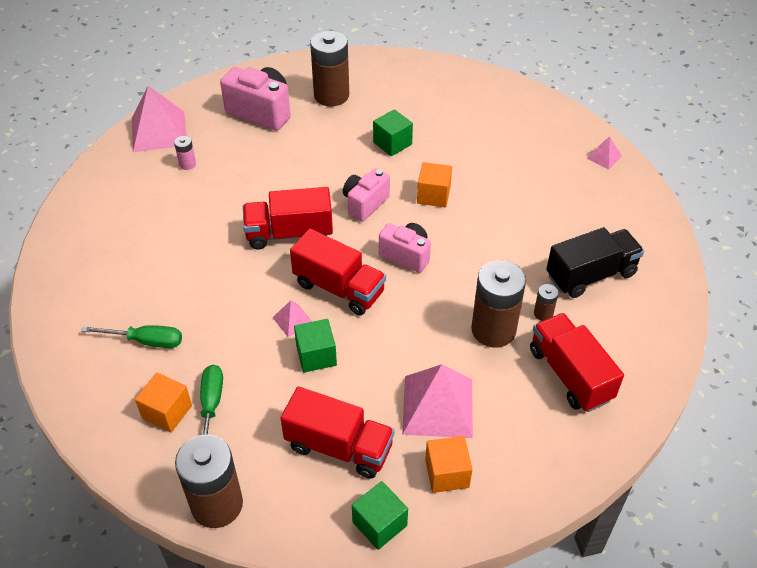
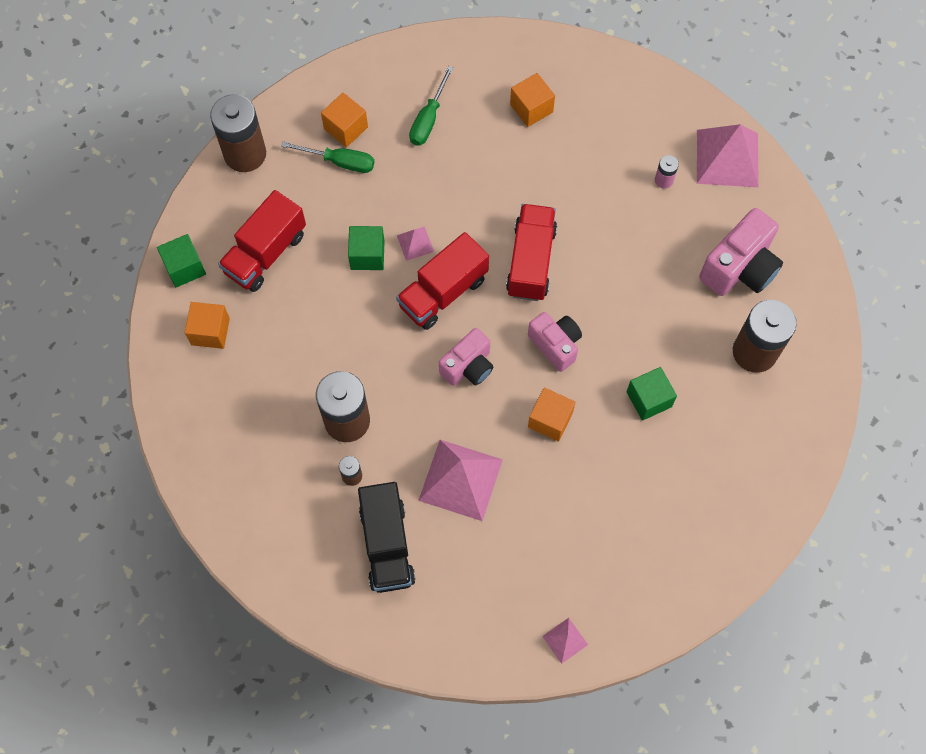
camera: 105 degrees right, 20 degrees up
(123, 263) = (531, 108): none -> orange cube
(438, 406) = (278, 344): pink pyramid -> pink pyramid (460, 480)
(570, 374) = (273, 473): red truck -> none

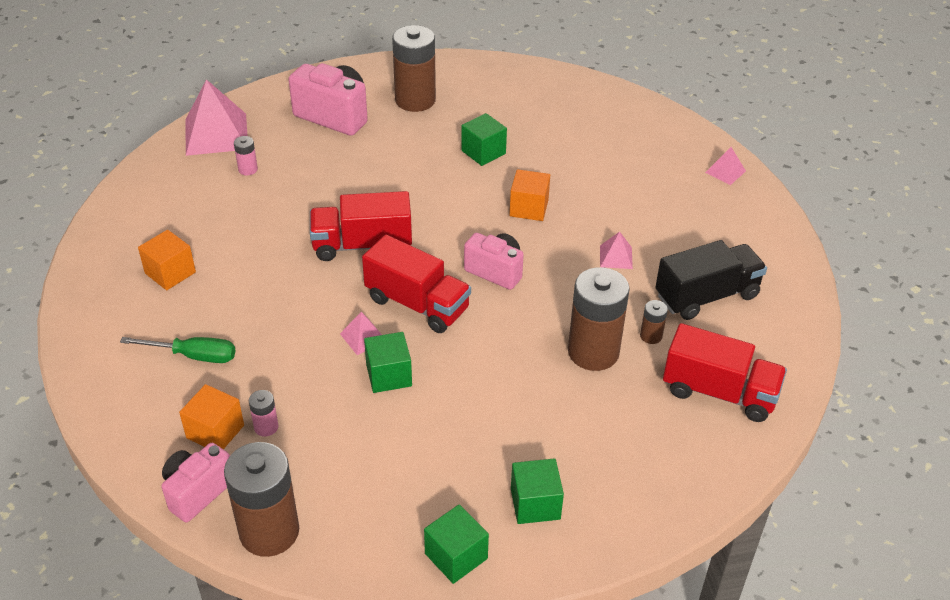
camera: 105 degrees left, 25 degrees down
(210, 331) = (535, 504): orange cube -> green cube
(265, 253) = (412, 473): red truck -> red truck (719, 392)
(340, 162) = (266, 427): green screwdriver -> pink battery
(460, 480) = (616, 257): pink pyramid -> pink pyramid, size x0.47
(555, 345) = (450, 215): pink camera -> pink camera (197, 492)

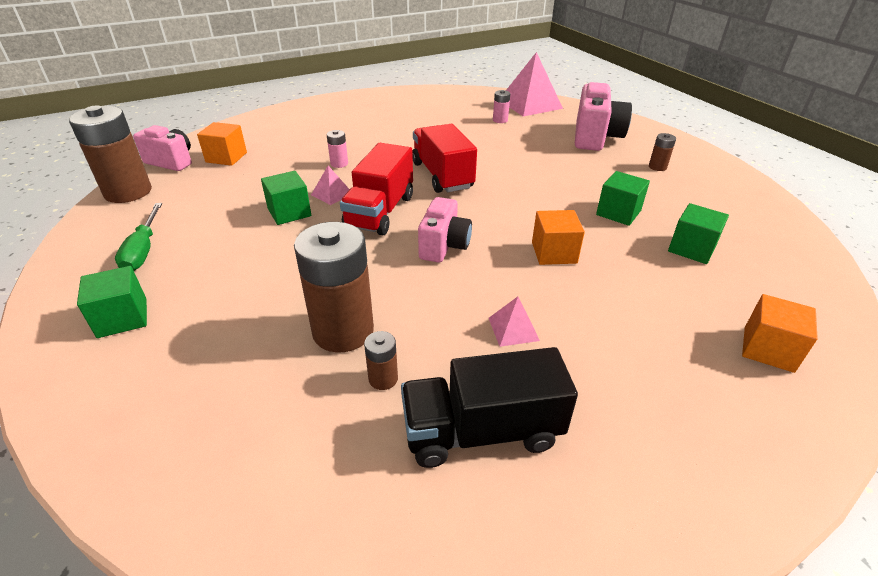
camera: 75 degrees right, 5 degrees down
(170, 273) = (376, 117): orange cube -> orange cube (768, 349)
(193, 356) = (298, 138): green screwdriver -> green screwdriver (143, 250)
(266, 427) = (230, 173): pink battery -> pink battery (339, 164)
(415, 100) = (657, 167): brown battery -> brown battery, size x0.44
(456, 556) = (73, 279): green cube -> green cube (691, 249)
(706, 296) = (482, 431): black truck -> black truck turned 120 degrees clockwise
(719, 392) = (289, 467): red truck -> none
(725, 171) = (785, 427): pink pyramid -> none

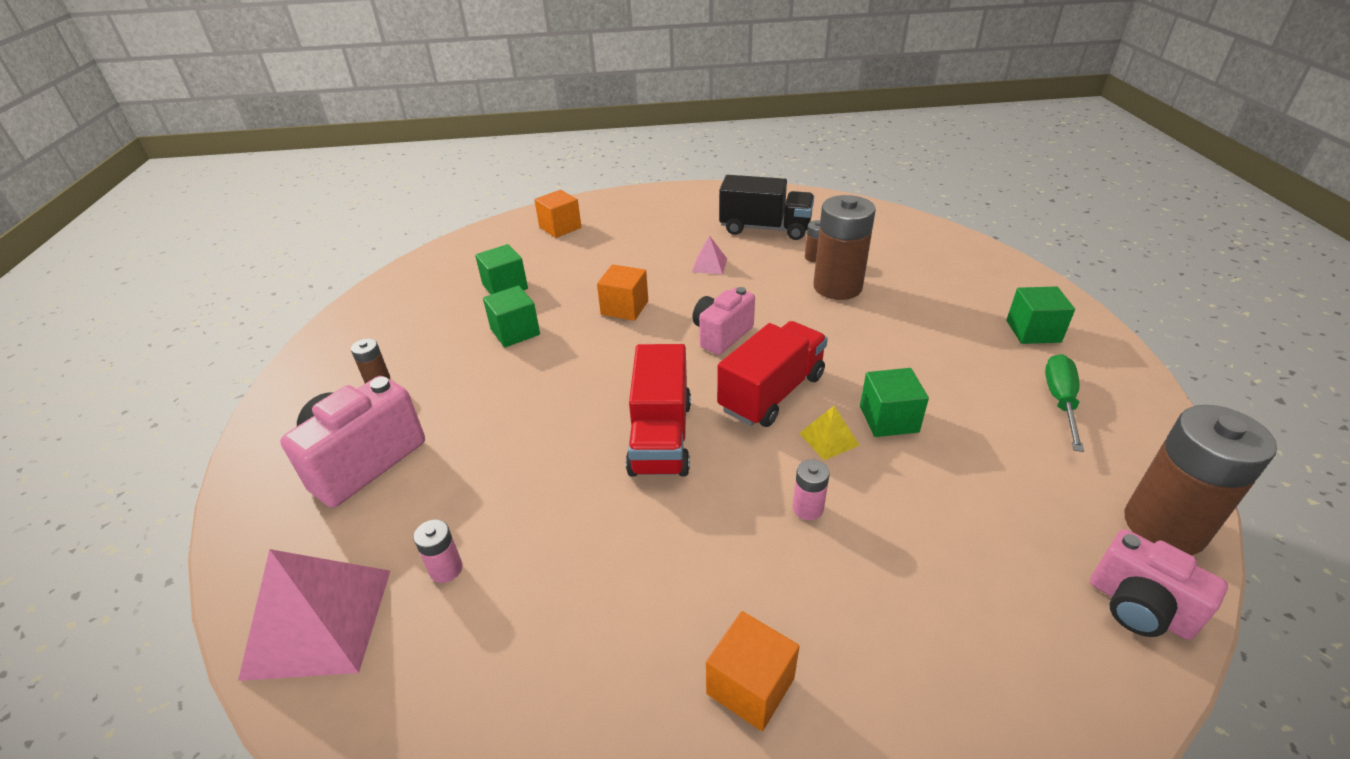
camera: 155 degrees left, 0 degrees up
(226, 157) = (1025, 591): orange cube -> orange cube (750, 686)
(332, 194) = (828, 439): pink pyramid -> yellow pyramid

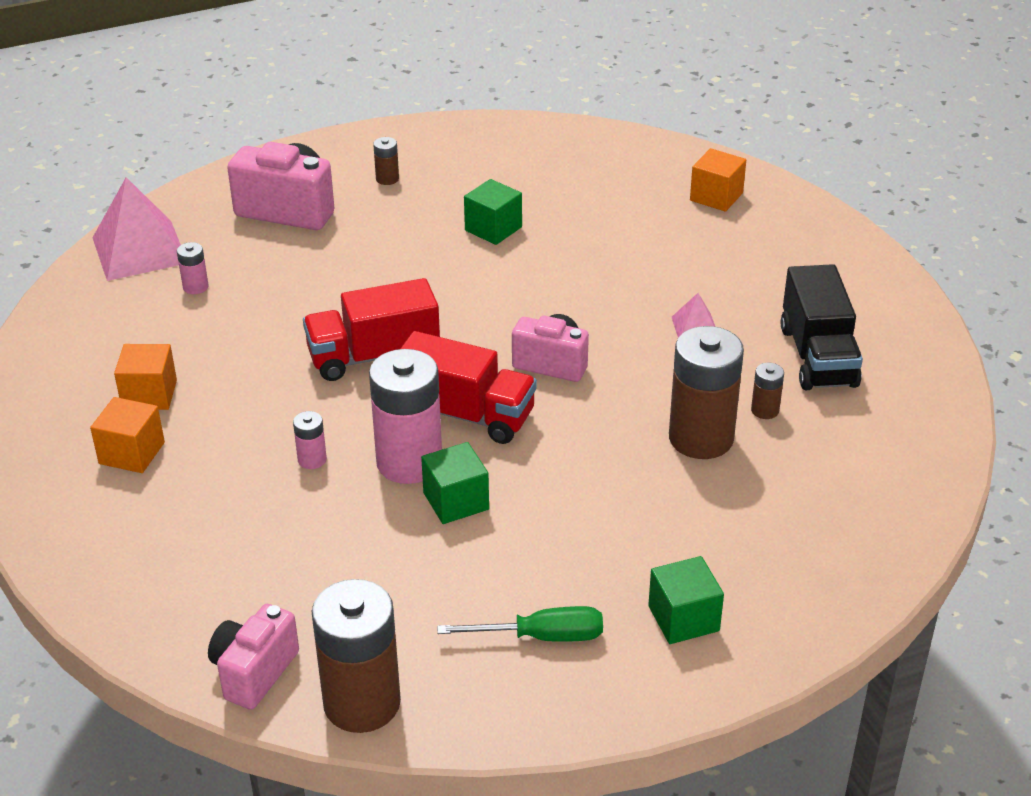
camera: 70 degrees right, 0 degrees up
(505, 286) = (569, 198): green cube -> none
(624, 308) = (570, 286): orange cube -> orange cube (149, 395)
(828, 439) = (409, 462): yellow pyramid -> pink battery

